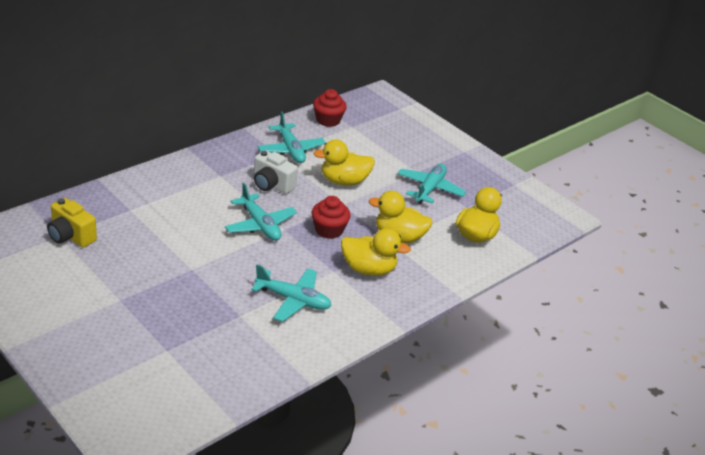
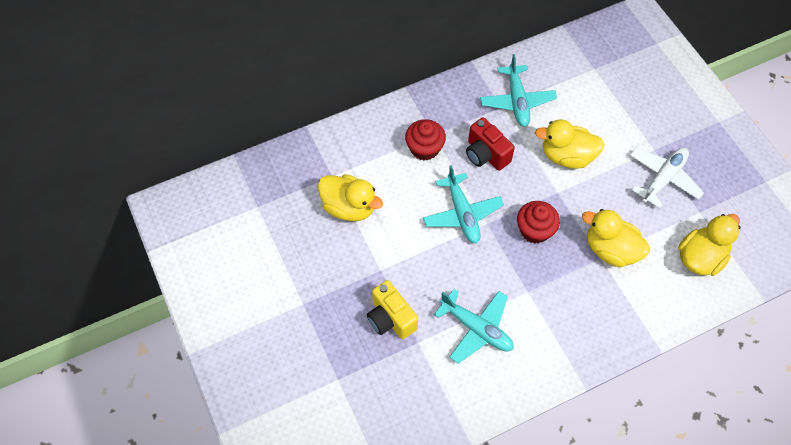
camera: 20 degrees right, 25 degrees up
(71, 236) = (268, 208): yellow camera -> yellow camera (390, 318)
(272, 185) = (486, 154): white camera -> red camera
(328, 120) = (568, 56): red cupcake -> red cupcake (424, 148)
(368, 269) = (566, 295): yellow duck -> yellow duck (349, 207)
(430, 189) = (663, 179): turquoise plane -> white plane

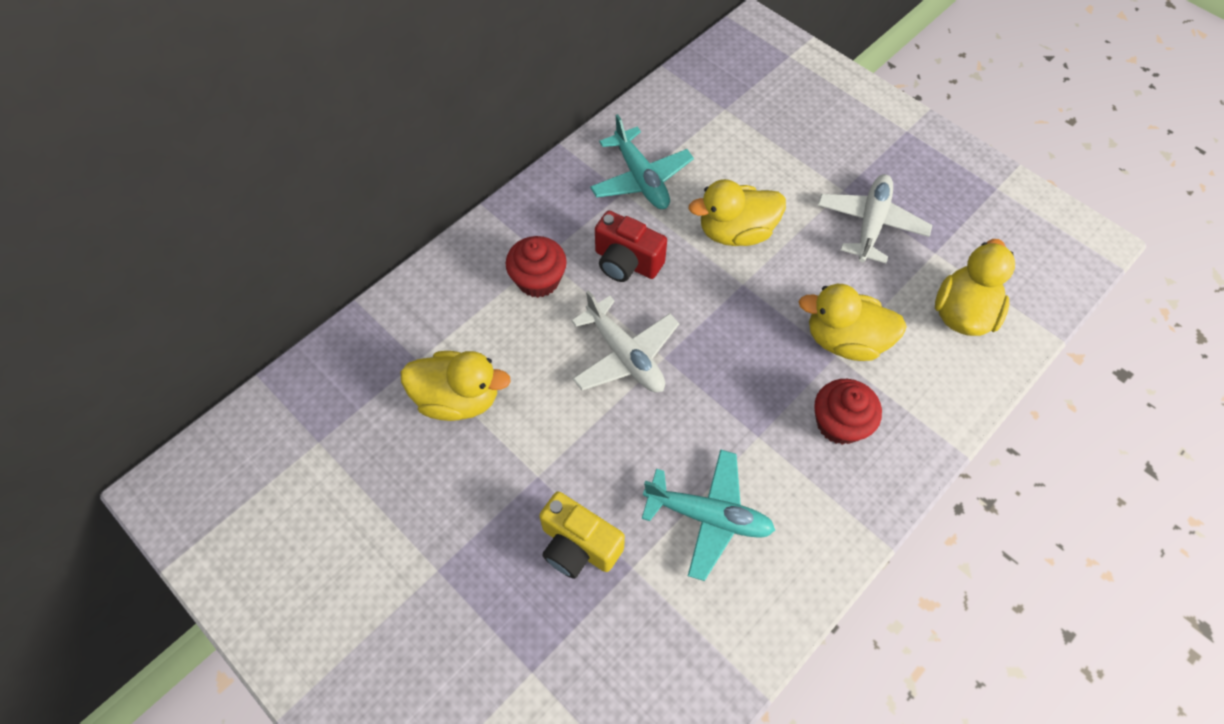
camera: 20 degrees left, 0 degrees up
(462, 214) = (625, 355): turquoise plane -> white plane
(535, 230) = (733, 346): red cupcake -> red cupcake (839, 423)

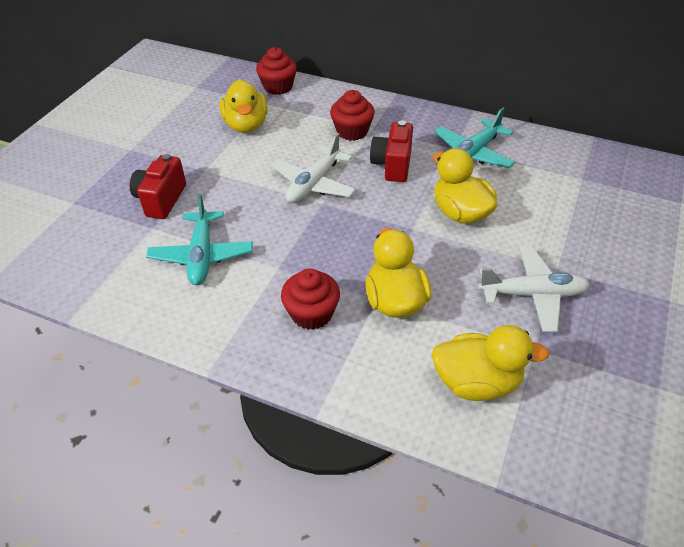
camera: 70 degrees right, 15 degrees down
(385, 333) = (278, 87): none -> red cupcake
(578, 545) = (161, 200): yellow camera -> red camera

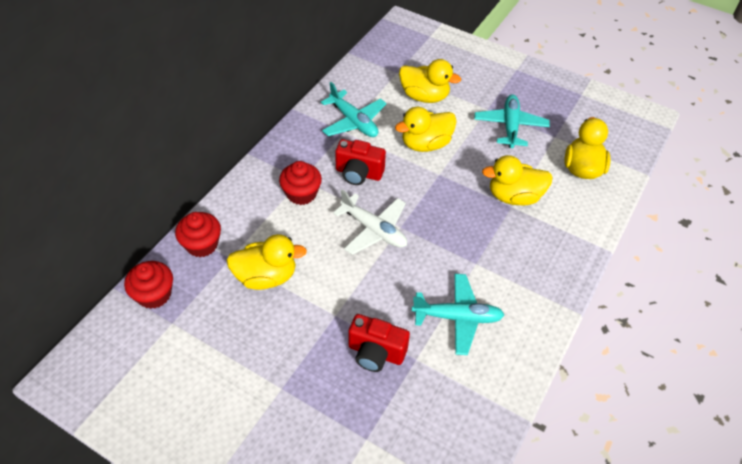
camera: 85 degrees left, 5 degrees up
(312, 313) = (525, 246): red cupcake -> red cupcake (154, 294)
(532, 294) = (510, 126): white plane -> turquoise plane
(549, 206) = (424, 96): none -> yellow duck

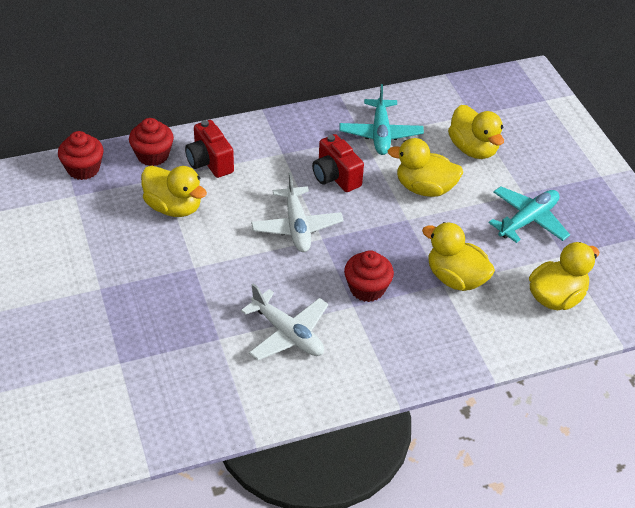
camera: 40 degrees right, 5 degrees down
(301, 194) = (269, 164): red cupcake -> red cupcake (367, 288)
(376, 353) = (193, 313): red camera -> red camera (209, 162)
(457, 317) = (287, 333): turquoise plane -> white plane

